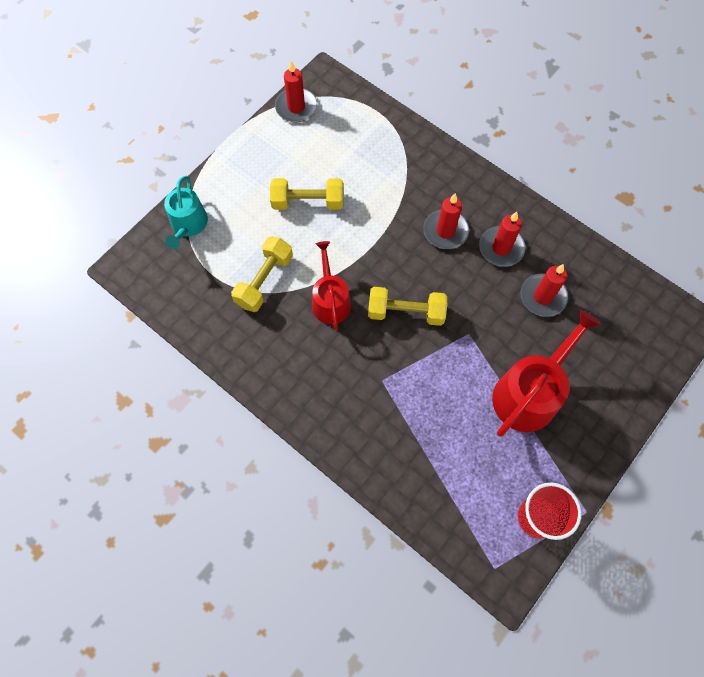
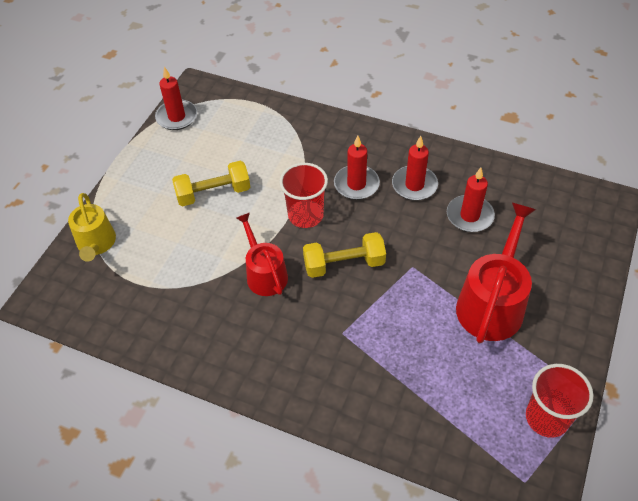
camera: 15 degrees left, 15 degrees down
(188, 225) = (96, 243): turquoise watering can -> yellow watering can
(264, 280) = (191, 273): yellow dumbbell -> none
(386, 250) = (305, 215): none -> red cup

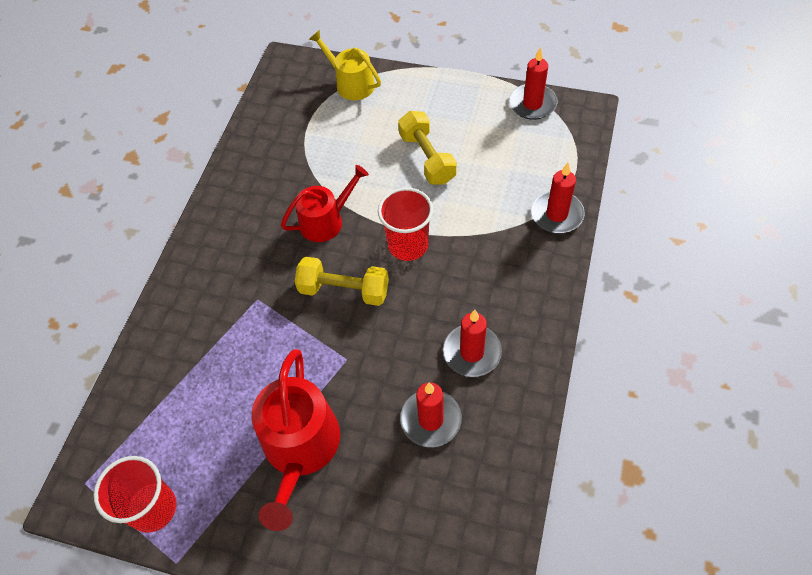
camera: 85 degrees right, 5 degrees up
(96, 243) = (351, 83): yellow watering can -> yellow watering can turned 60 degrees clockwise
(344, 264) = (344, 290): yellow dumbbell -> yellow dumbbell turned 60 degrees counterclockwise
(356, 184) = (462, 289): red candle -> red candle (556, 214)
(492, 303) = (300, 448): red watering can -> red watering can turned 75 degrees clockwise

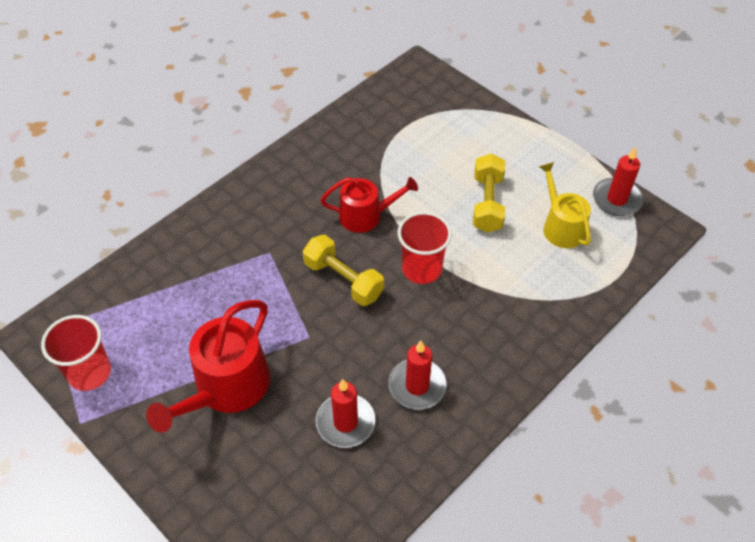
camera: 25 degrees right, 5 degrees down
(351, 83) = (462, 110): yellow watering can -> yellow watering can (561, 226)
(556, 214) = (573, 307): red candle -> none

